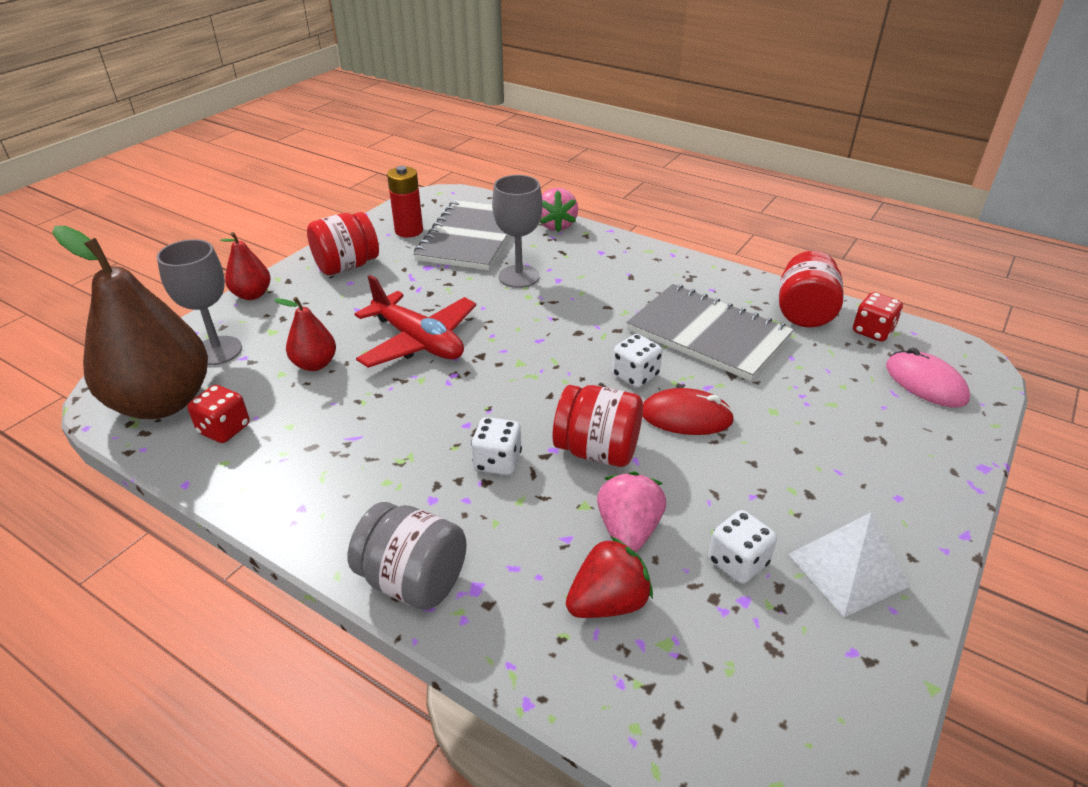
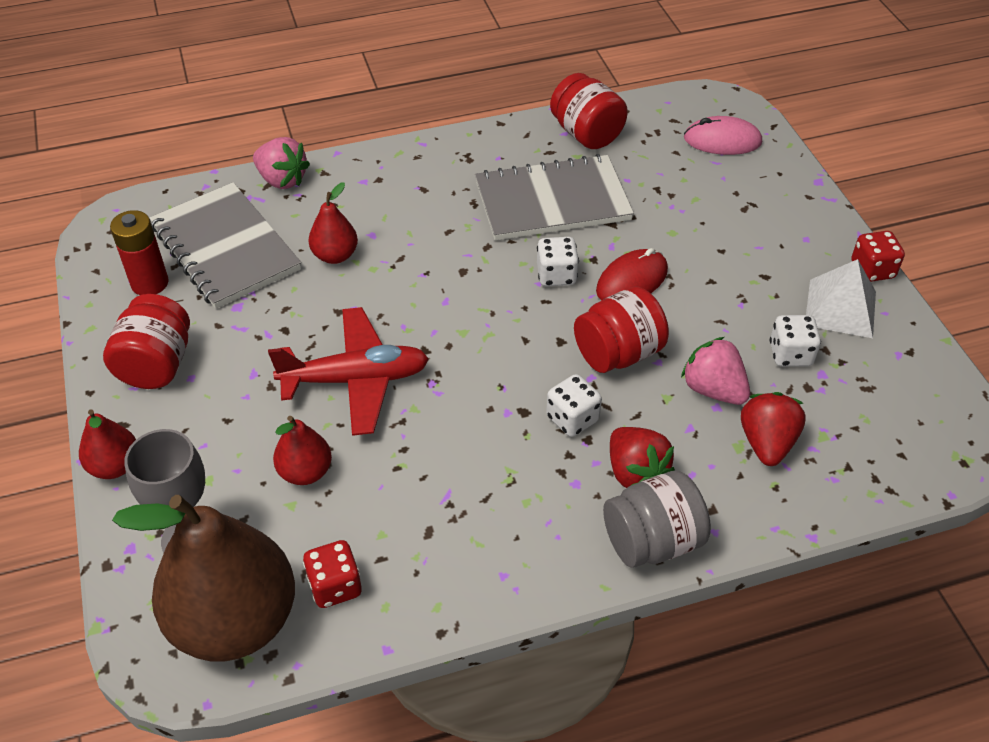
camera: 50 degrees left, 10 degrees up
(479, 529) = (635, 472): none -> red strawberry
(519, 276) = (335, 255): grey goblet -> red pear
(872, 331) = (645, 119): red dice -> red dice (872, 270)

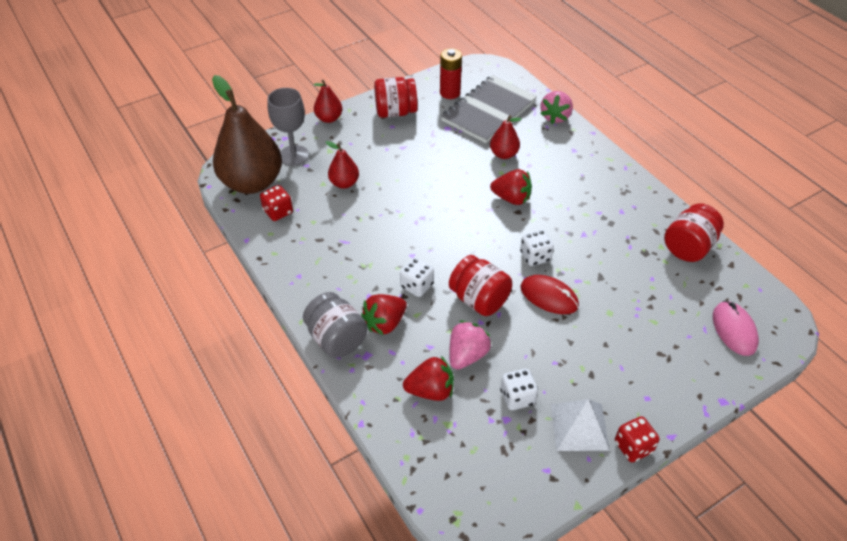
camera: 75 degrees right, 0 degrees up
(356, 380) = (412, 186): red plane -> none
(434, 270) = (511, 198): none -> red strawberry
(552, 201) = (605, 241): grey notebook -> none

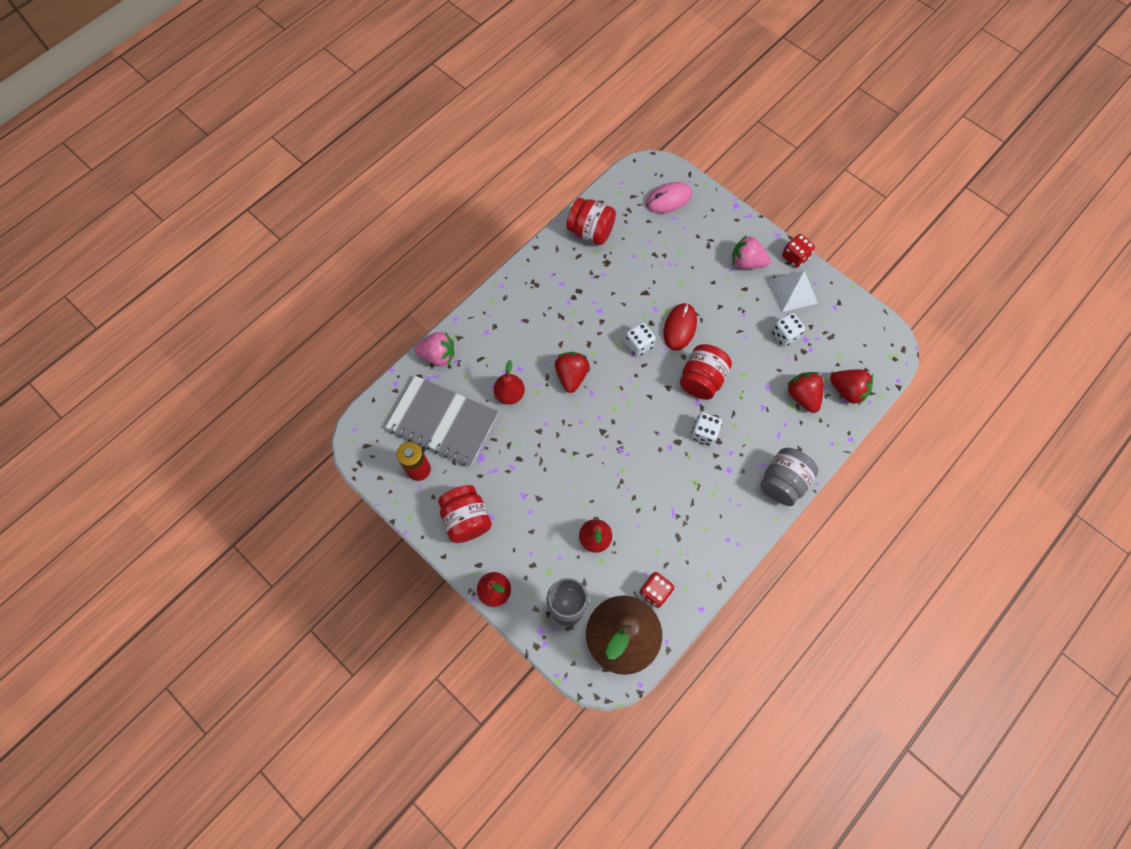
camera: 105 degrees left, 20 degrees up
(385, 323) = (753, 448): red strawberry -> red strawberry (847, 391)
(467, 355) = (760, 377): pink strawberry -> pink strawberry (747, 262)

